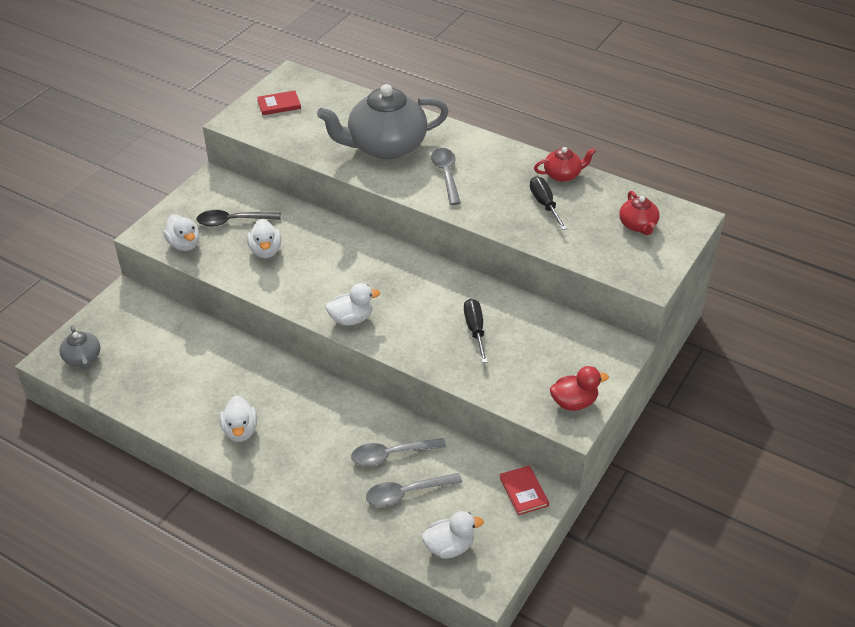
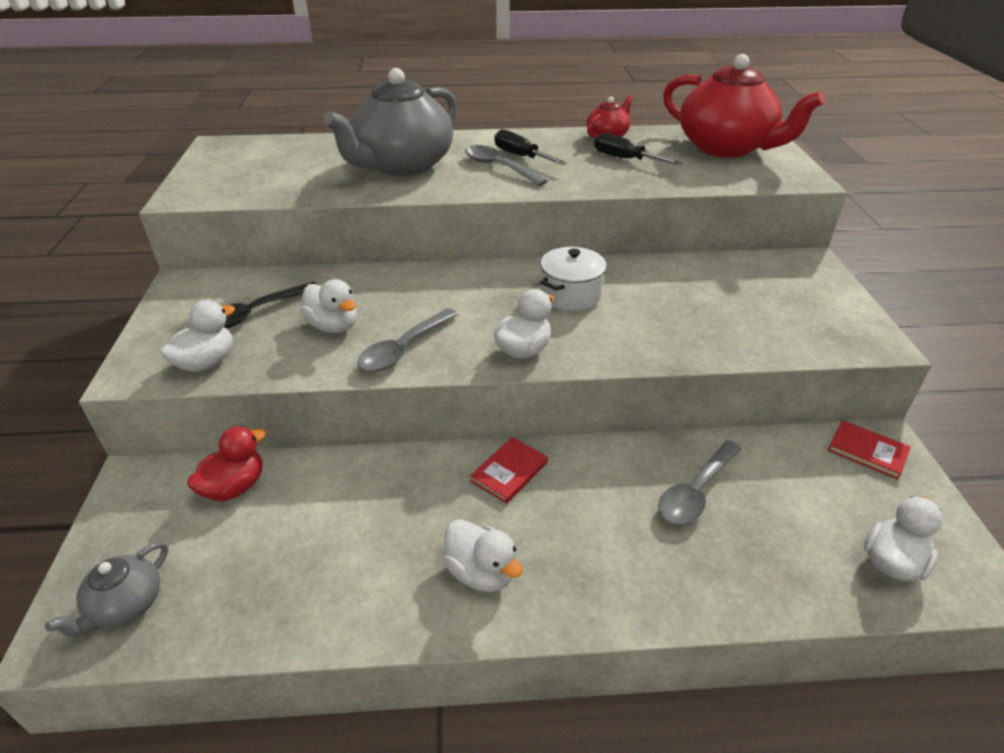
camera: 35 degrees left, 5 degrees down
(83, 358) = (125, 605): grey teapot -> grey teapot turned 90 degrees clockwise
(184, 244) = (206, 362): white duck -> white duck turned 75 degrees counterclockwise
(279, 104) = (229, 168): red book -> red book (509, 472)
(406, 493) = (768, 527): grey spoon -> grey spoon (403, 349)
(422, 295) = (570, 295): none -> white pot
(475, 330) = (667, 303): black screwdriver -> black screwdriver (521, 156)
(574, 402) = (847, 323): red duck -> red duck (235, 487)
(638, 225) = (726, 148): red teapot -> red teapot, size x2.15

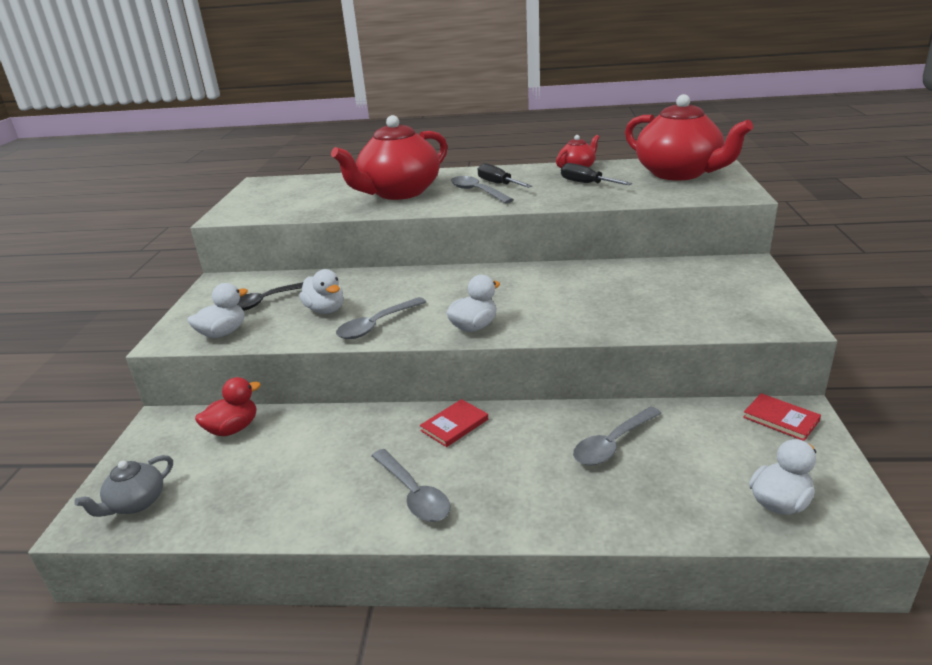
camera: 10 degrees right, 10 degrees down
(402, 166) = (399, 192): grey teapot -> red teapot
(481, 572) = (414, 494): white duck -> grey spoon
(570, 295) = (525, 289): white pot -> none

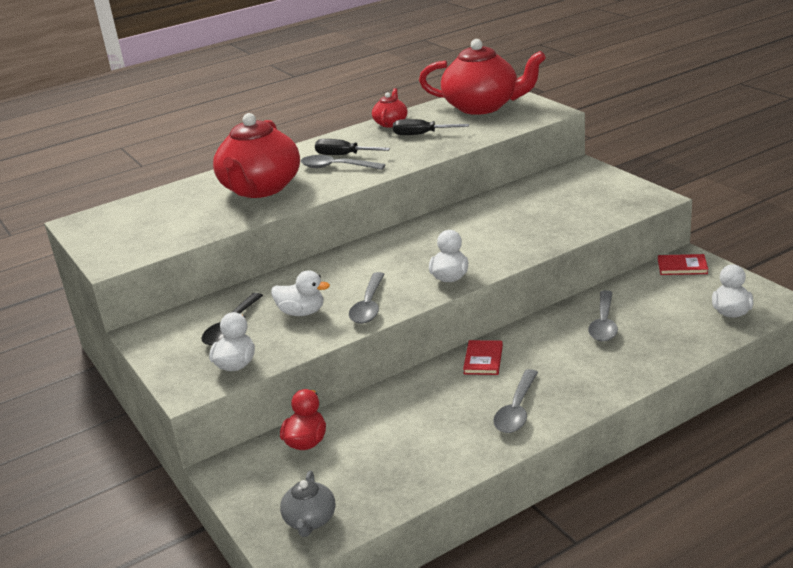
camera: 35 degrees left, 0 degrees up
(414, 494) = (516, 410): grey spoon -> grey spoon turned 90 degrees clockwise

